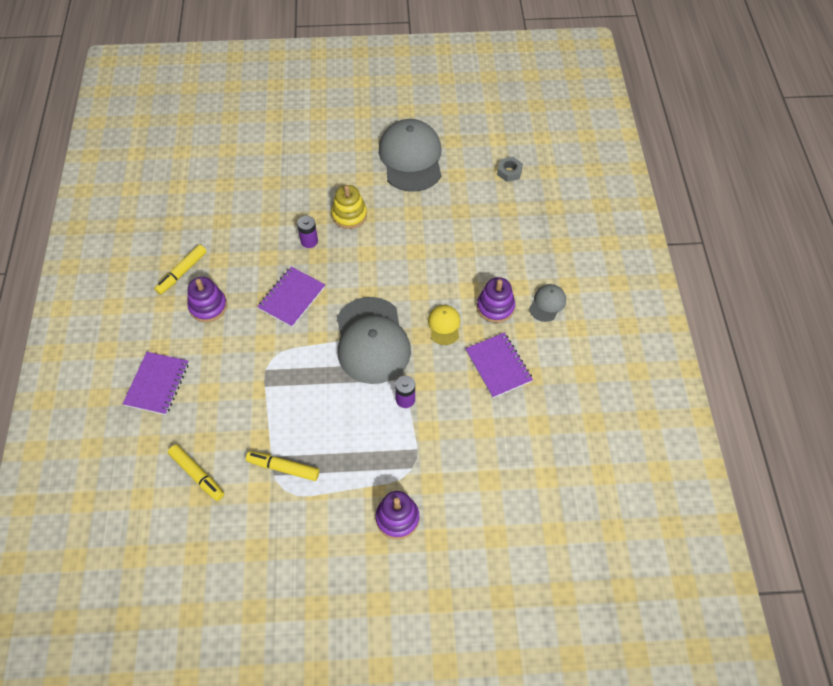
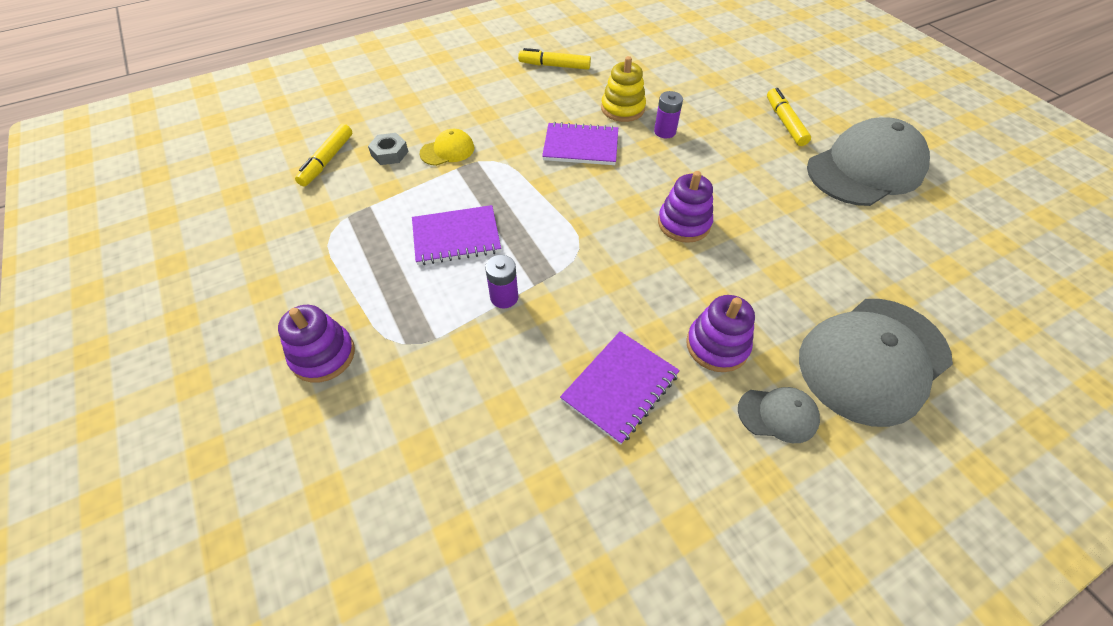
camera: 65 degrees right, 5 degrees down
(157, 384) = (419, 98): purple notebook -> purple notebook (456, 237)
(208, 306) = (527, 95): purple stacking toy -> purple stacking toy (684, 223)
(283, 468) = (359, 220): yellow marker -> yellow marker (785, 122)
(349, 215) = (728, 148): yellow stacking toy -> yellow stacking toy (622, 109)
(372, 340) = (570, 232): grey cap -> grey cap (873, 359)
(444, 325) = (643, 296): yellow cap -> yellow cap (447, 151)
(509, 172) = (961, 276): grey nut -> grey nut (389, 153)

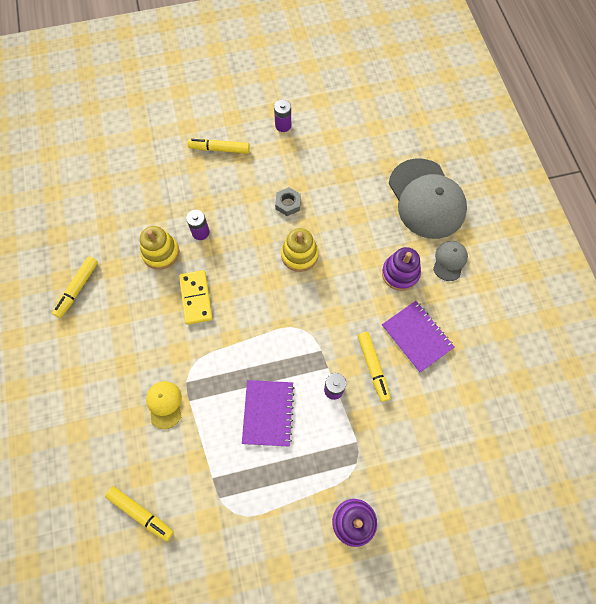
camera: 75 degrees left, 15 degrees up
(389, 153) = (151, 455): grey nut -> grey nut (288, 204)
(550, 337) = (373, 367): none -> yellow marker
(581, 146) = (196, 298): purple notebook -> yellow domino
(684, 223) = (299, 255): purple stacking toy -> yellow stacking toy
(865, 169) = (283, 125): grey cap -> purple battery

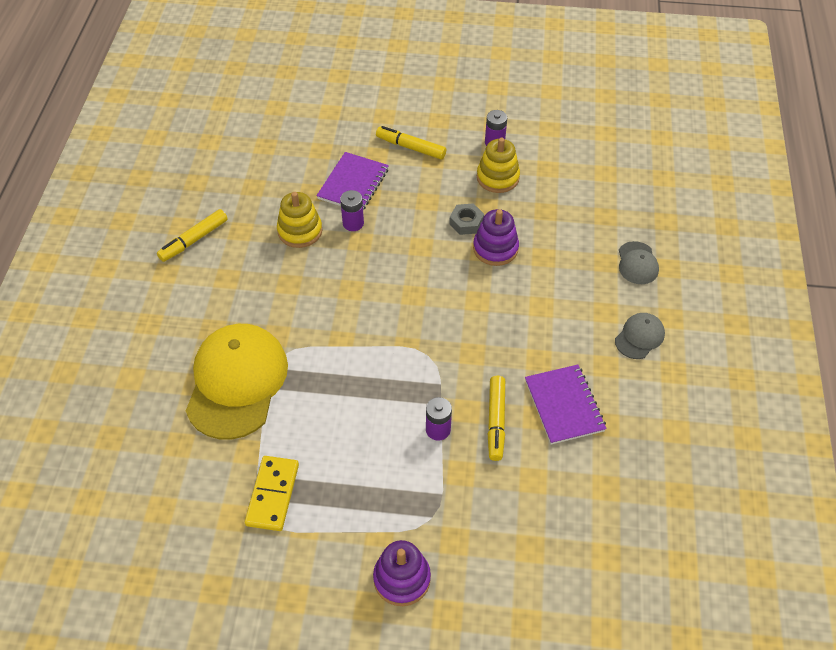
camera: 20 degrees right, 15 degrees down
(141, 513) = (161, 483): yellow marker -> none
(164, 404) = (237, 382): yellow cap -> yellow cap, size x2.20
(196, 298) = (319, 287): yellow domino -> yellow domino (273, 494)
(268, 413) = (350, 429): purple notebook -> purple notebook (353, 184)
(299, 255) = (457, 278): yellow stacking toy -> yellow stacking toy (497, 177)
(400, 273) = (571, 332): purple stacking toy -> purple stacking toy (495, 248)
(426, 199) = (637, 263): grey cap -> grey cap, size x0.46

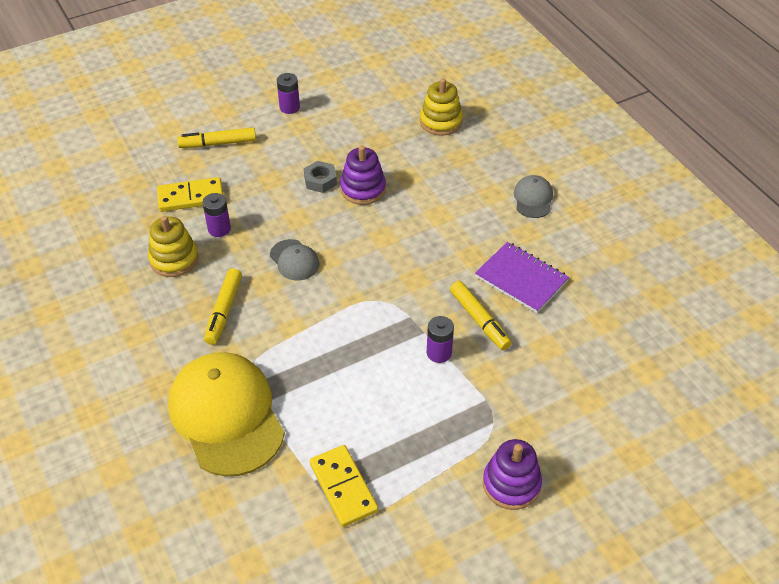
camera: 35 degrees left, 5 degrees down
(194, 240) = (73, 318): yellow marker -> yellow marker (224, 311)
(353, 184) = (190, 197): purple notebook -> yellow domino
(497, 177) = (316, 133): yellow stacking toy -> yellow stacking toy (441, 122)
(637, 263) = (484, 146): grey cap -> grey cap (294, 260)

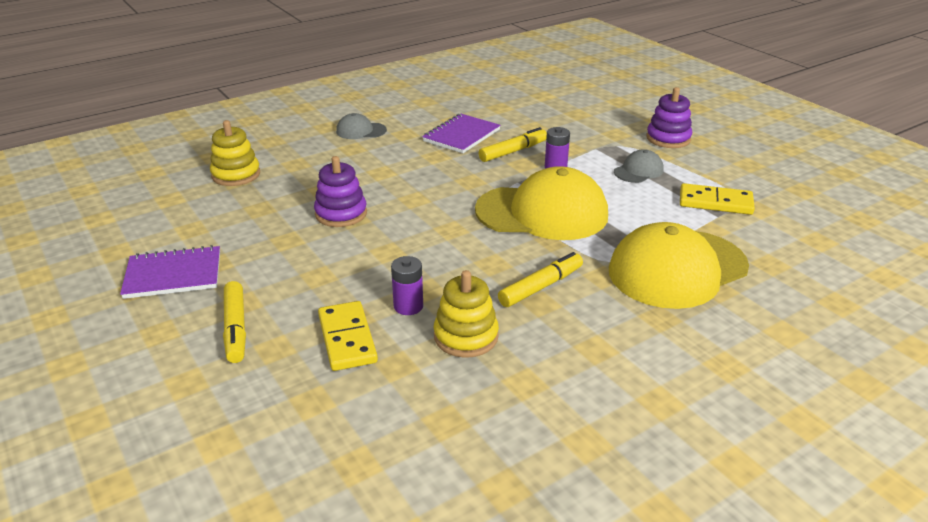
camera: 95 degrees left, 15 degrees down
(224, 311) = (541, 287): yellow marker -> yellow marker turned 45 degrees counterclockwise
(289, 107) = (173, 275): purple battery -> purple notebook
(294, 260) = (455, 248): grey cap -> grey cap (638, 171)
(320, 180) = (324, 241): grey nut -> none
(343, 487) = (715, 202): yellow domino -> yellow domino turned 45 degrees clockwise
(344, 328) = (542, 213): none -> yellow cap

